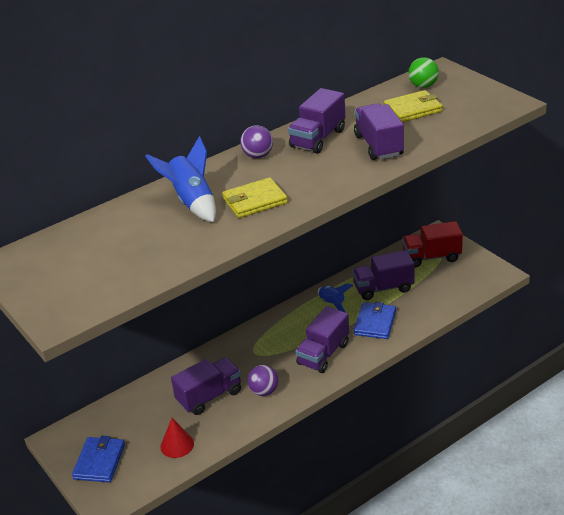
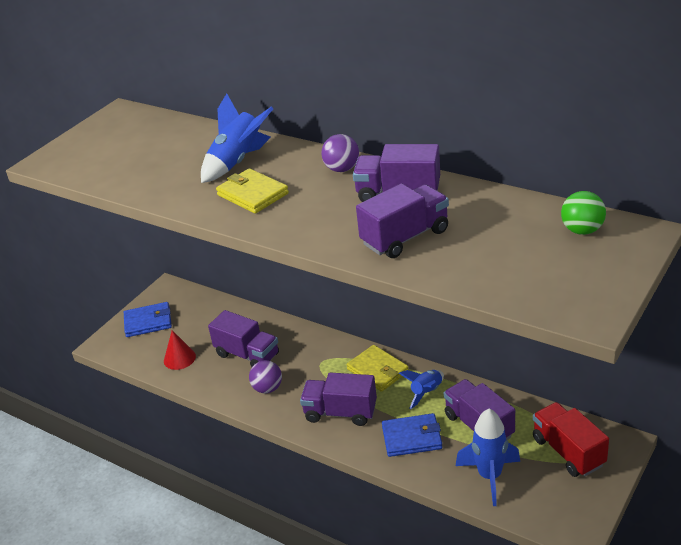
camera: 70 degrees right, 0 degrees up
(413, 109) = (511, 239): yellow wallet -> yellow wallet (377, 370)
(434, 296) = (489, 476): none -> blue rocket

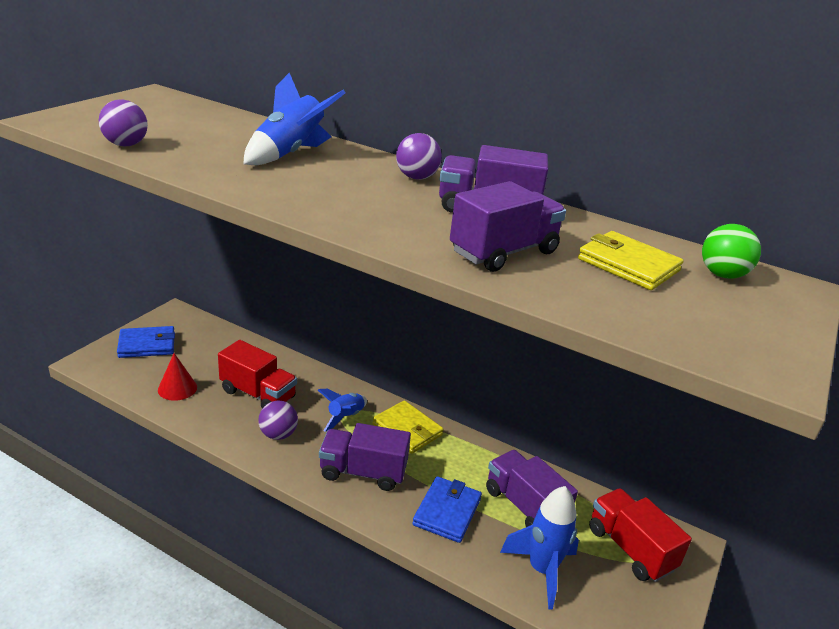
camera: 10 degrees left, 5 degrees down
(108, 178) = (126, 145): none -> purple ball
(247, 355) = (258, 394): purple truck -> red truck
(252, 194) = (307, 185): yellow wallet -> yellow wallet (628, 265)
(412, 438) = (447, 512): blue wallet -> blue wallet turned 60 degrees counterclockwise
(426, 393) = (463, 461): blue rocket -> blue rocket (345, 417)

